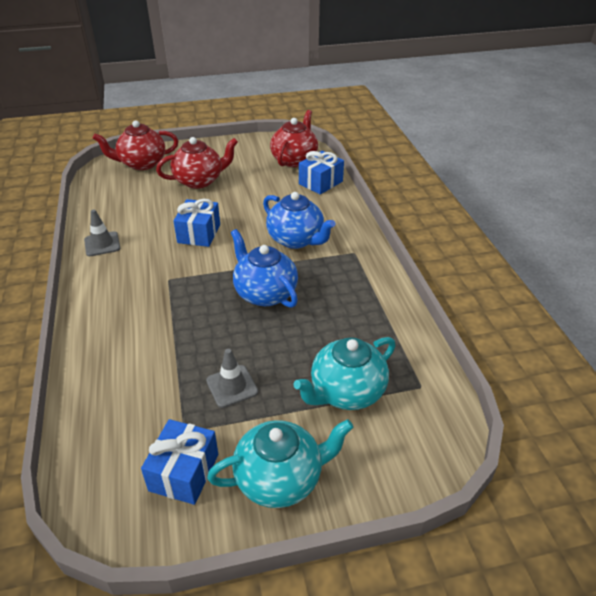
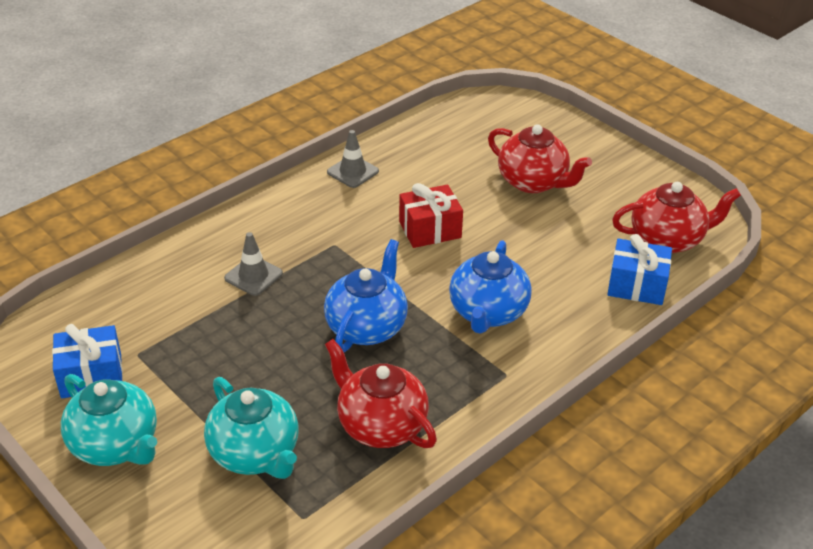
camera: 60 degrees right, 0 degrees up
(142, 163) = (523, 123): red teapot -> red teapot (381, 425)
(199, 233) = (430, 229): blue gift -> red gift
(232, 386) = (211, 362): grey traffic cone -> grey traffic cone (253, 276)
(346, 392) = (255, 454): turquoise teapot -> turquoise teapot turned 150 degrees counterclockwise

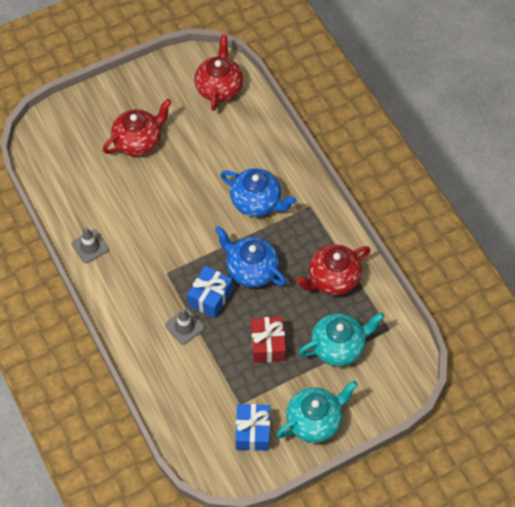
camera: 75 degrees left, 20 degrees up
(430, 229) = (169, 214): red gift -> red gift (267, 345)
(636, 285) = (255, 118): blue gift -> blue gift (210, 297)

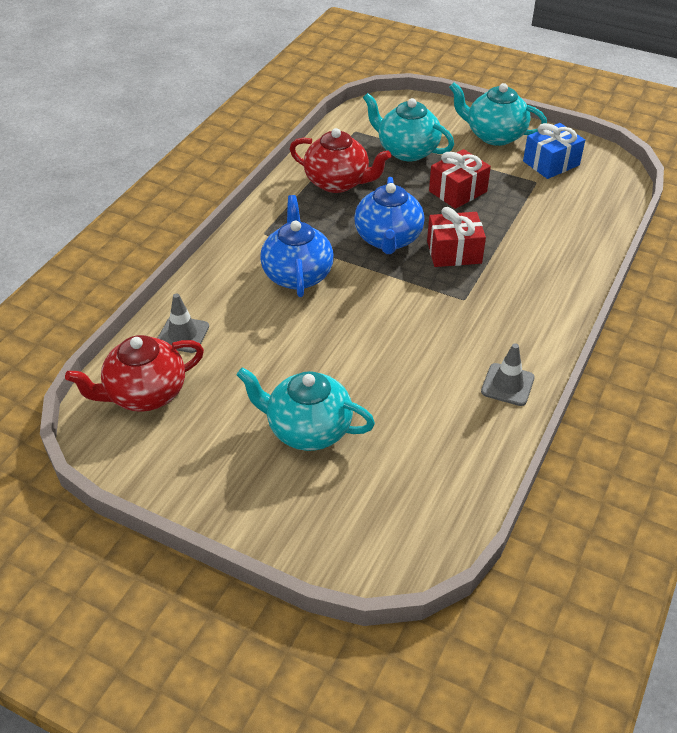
camera: 125 degrees left, 15 degrees down
(138, 141) = (307, 429): red teapot -> turquoise teapot
(184, 326) = (508, 254): grey traffic cone -> grey traffic cone (182, 334)
(210, 297) = (454, 252): blue gift -> red gift

